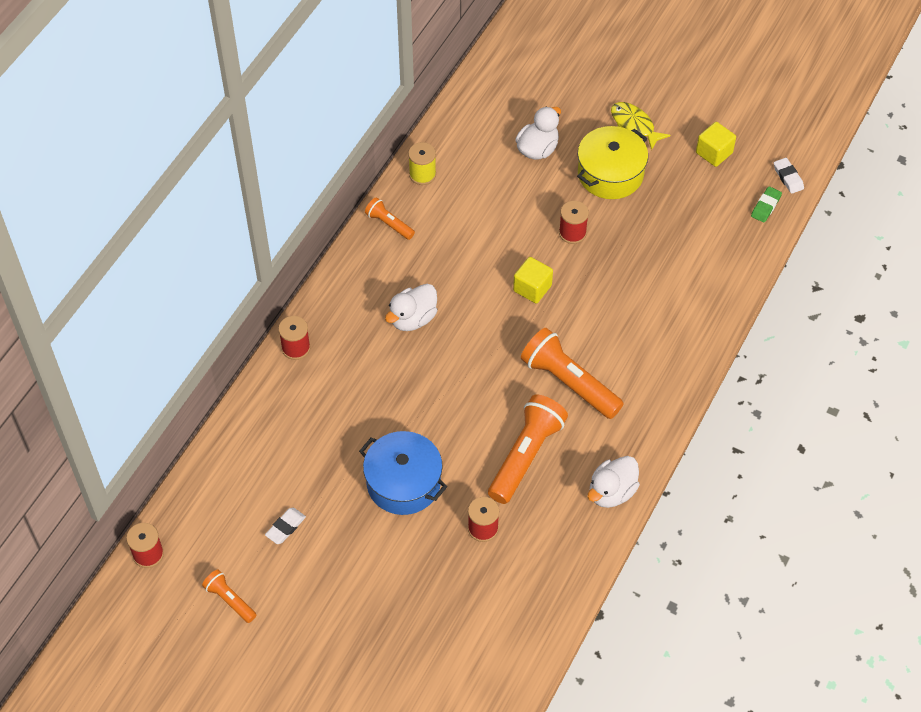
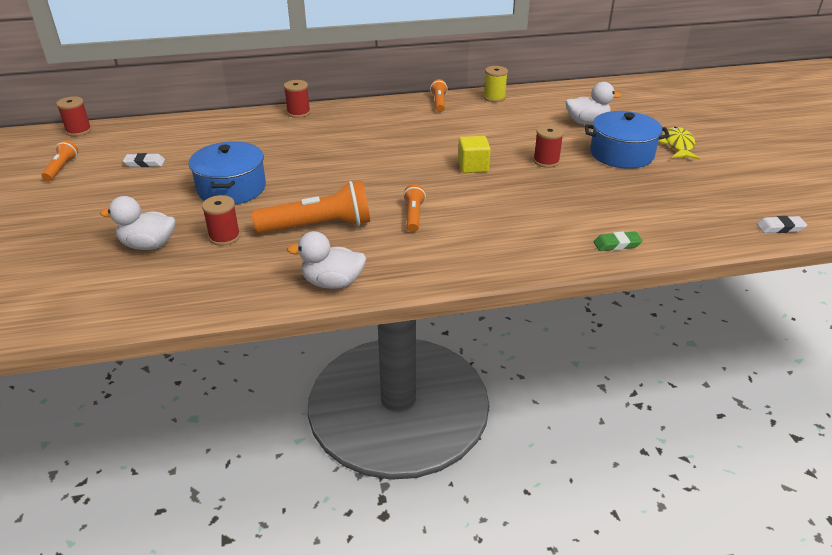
camera: 50 degrees right, 20 degrees down
(413, 318) = (378, 137): white duck -> white duck (148, 245)
(569, 382) = (413, 216): orange flashlight -> orange flashlight, size x0.52
(610, 174) = (621, 154): yellow pot -> blue pot
(714, 153) = (726, 185): yellow cube -> none
(765, 206) = (732, 230): green eraser -> green eraser (617, 244)
(788, 177) = (780, 228): white eraser -> white eraser turned 60 degrees clockwise

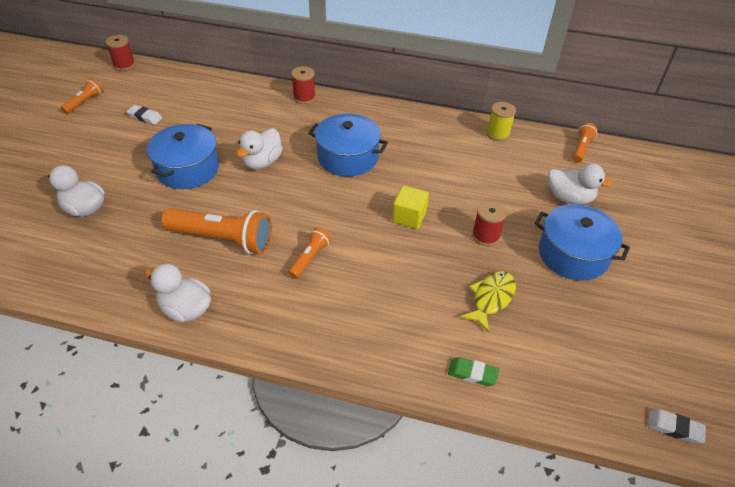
camera: 25 degrees right, 10 degrees up
(224, 237) = (143, 222): red spool -> none
(302, 165) = (262, 162): none -> white duck
(380, 142) = (347, 157): none -> blue pot
(439, 103) = (438, 124): orange flashlight -> orange flashlight (581, 148)
(678, 145) = (647, 265): yellow fish -> yellow fish (491, 298)

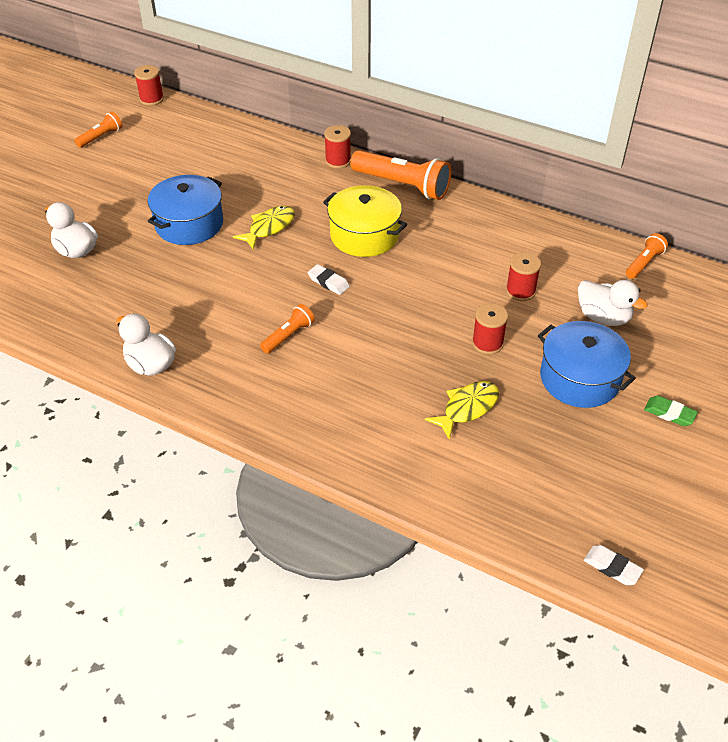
camera: 15 degrees right, 0 degrees up
(145, 117) = (159, 161): white eraser -> white eraser (328, 282)
(222, 239) = (205, 302): orange flashlight -> orange flashlight (402, 185)
(262, 162) = (269, 227): white duck -> yellow fish
(347, 157) = (364, 235): blue pot -> yellow pot
(409, 217) = (409, 310): yellow cube -> none
(472, 373) = (418, 476): green eraser -> green eraser (669, 413)
(495, 186) = (520, 291): none -> red spool
(498, 134) = (549, 232): yellow spool -> none

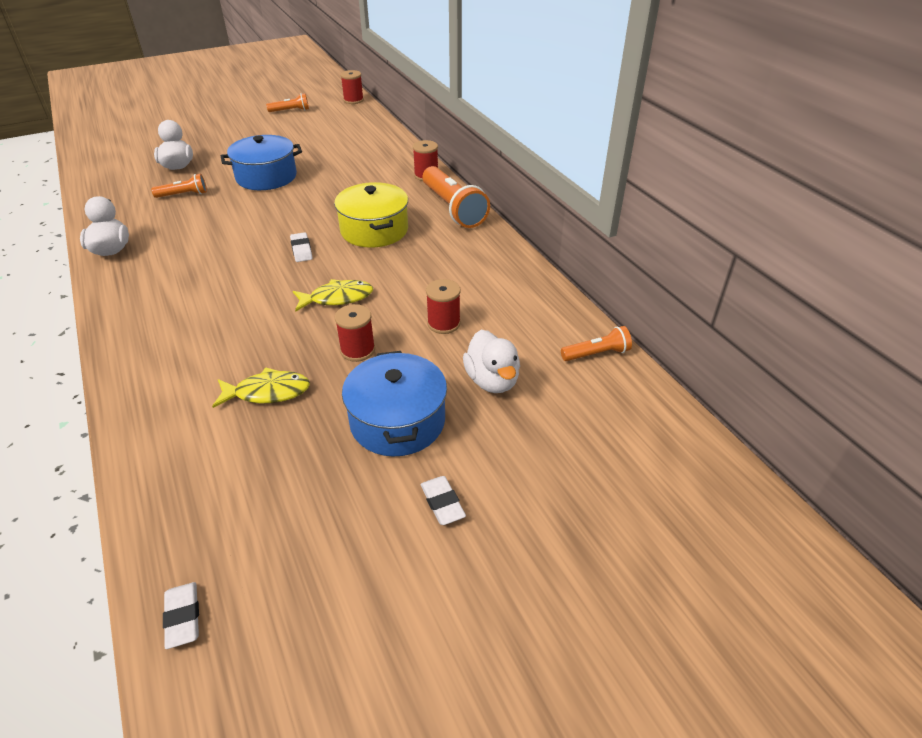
camera: 35 degrees right, 5 degrees down
(269, 227) = (314, 199): yellow fish -> yellow fish (337, 298)
(288, 335) = (221, 272): orange flashlight -> orange flashlight (183, 195)
(669, 413) = (442, 503): green eraser -> white eraser

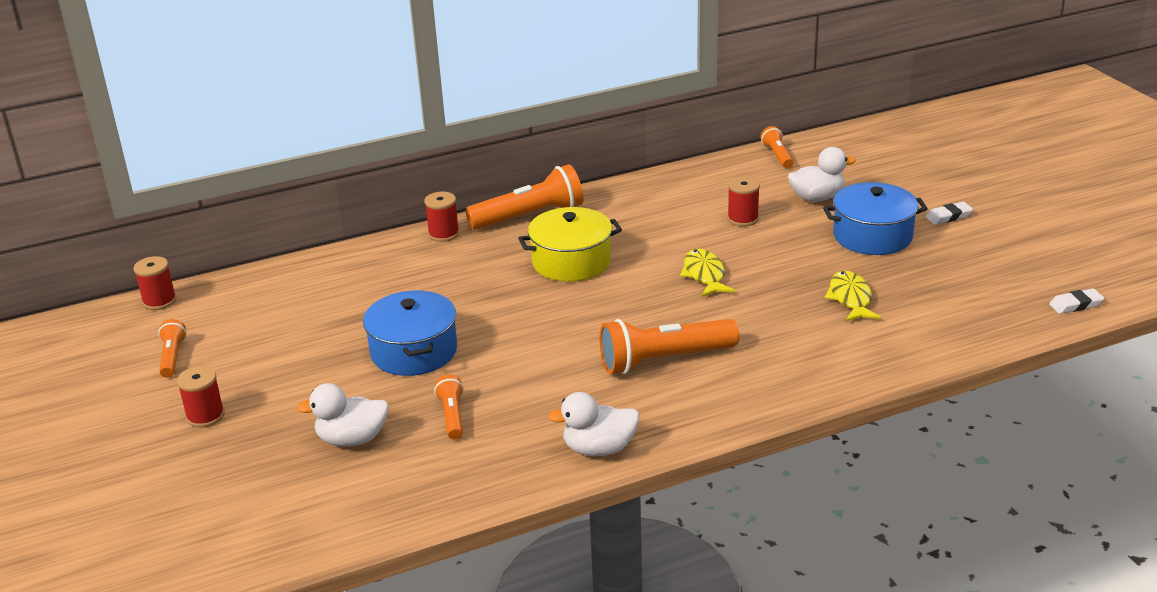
camera: 85 degrees left, 10 degrees down
(209, 276) = (664, 360): none -> orange flashlight
(301, 250) = (610, 304): white eraser -> none
(357, 350) = (786, 259): red spool -> red spool (205, 416)

